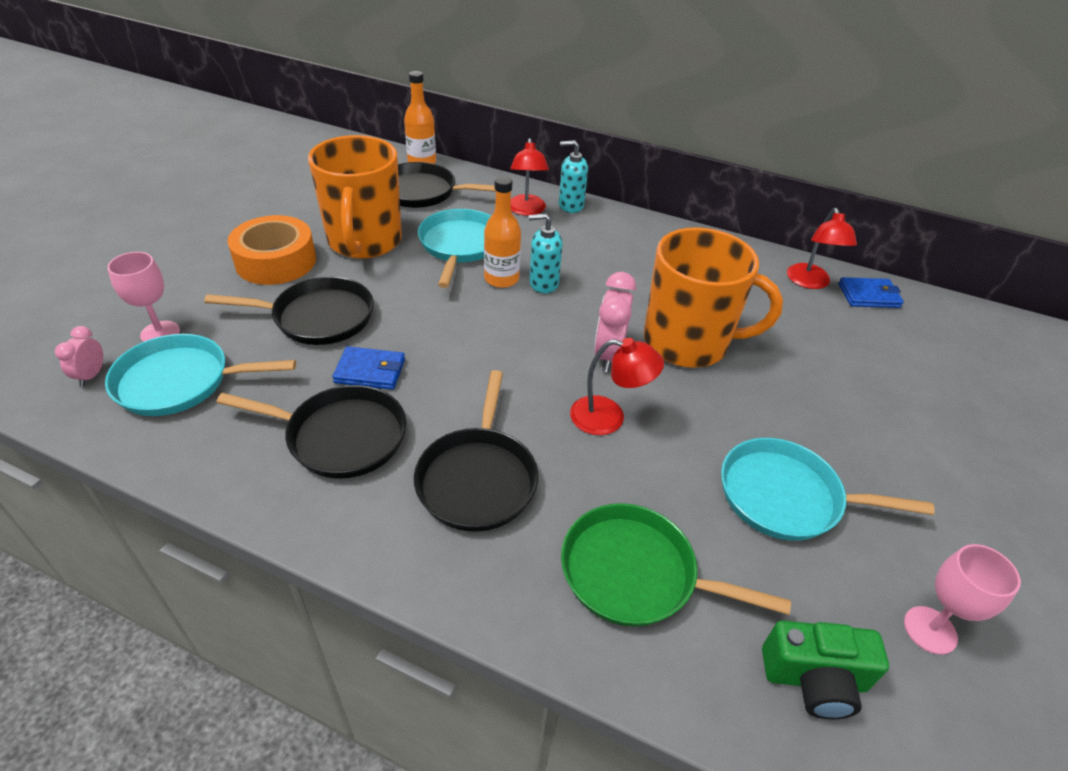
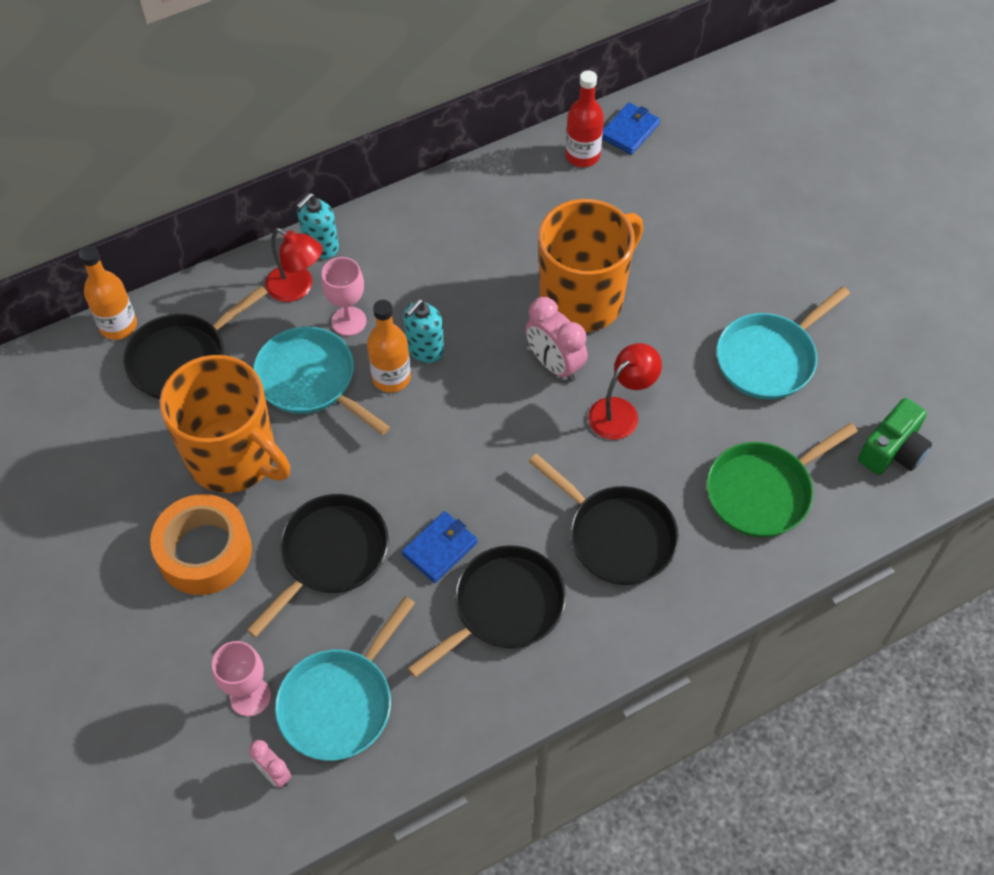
camera: 50 degrees left, 15 degrees up
(810, 282) = (582, 155): red lamp -> red bottle
(930, 630) = (906, 366): pink goblet -> pink goblet (349, 321)

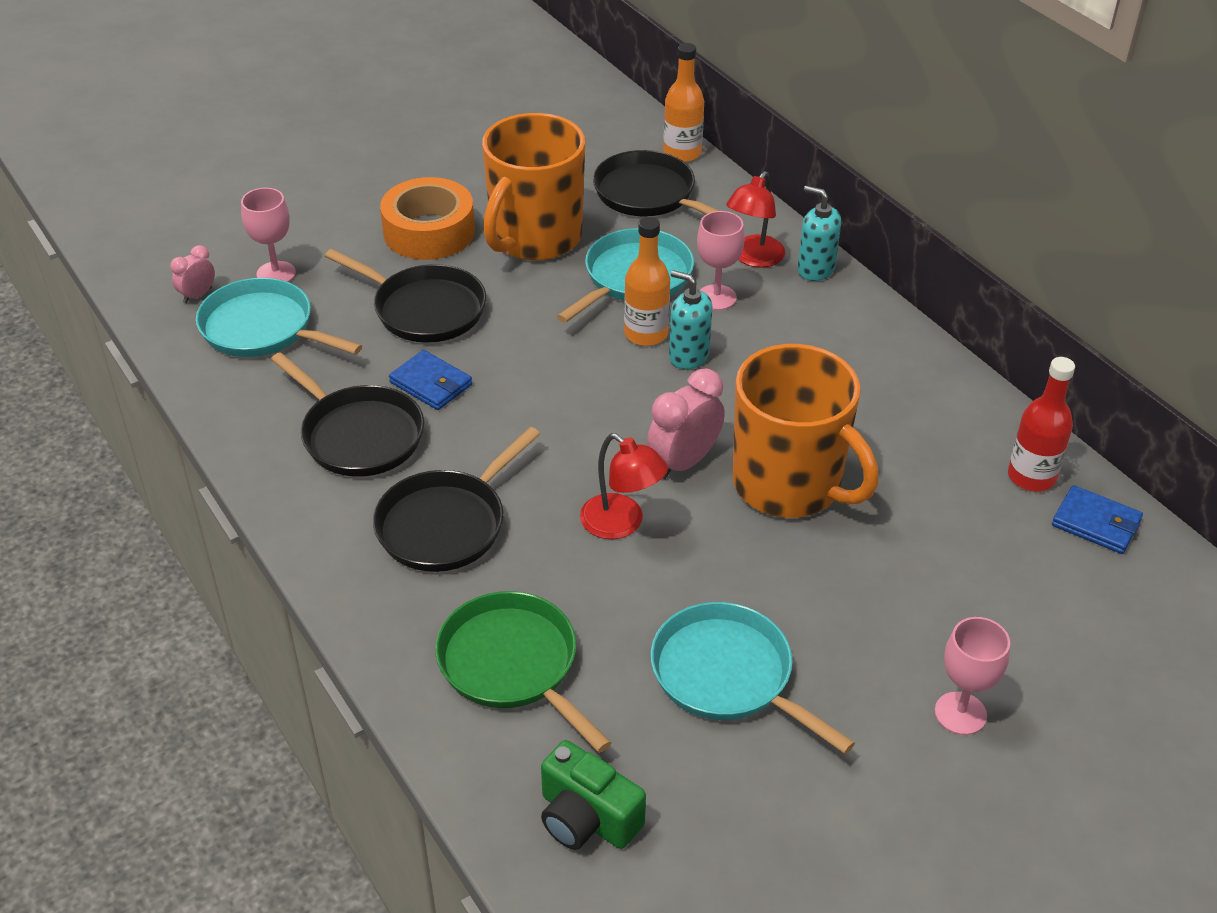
camera: 85 degrees right, 15 degrees down
(796, 235) = (960, 713): none -> pink goblet

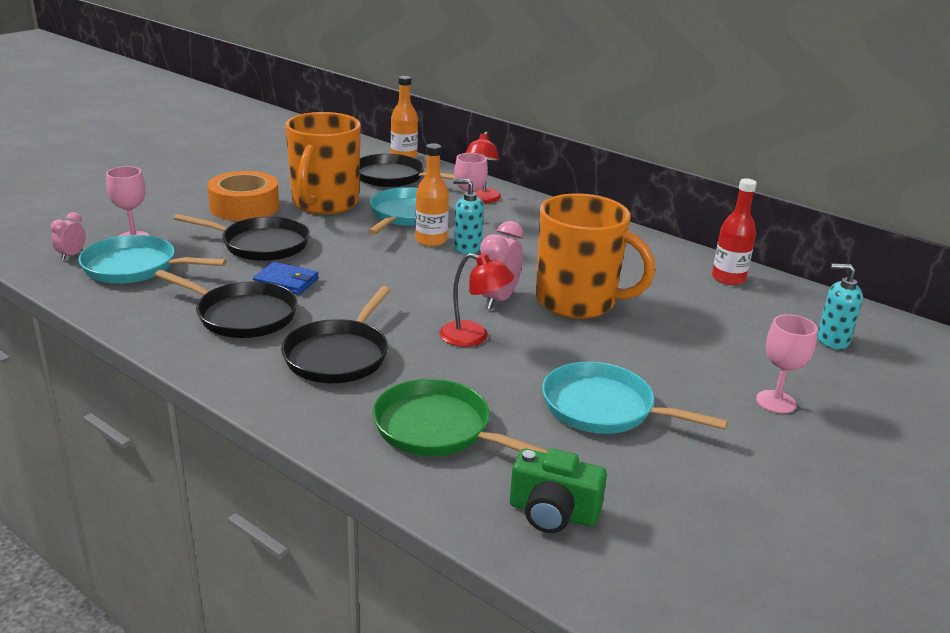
camera: 20 degrees left, 15 degrees down
(815, 269) = (525, 200): turquoise soap dispenser -> turquoise soap dispenser (832, 340)
(1096, 523) = (783, 295): blue wallet -> none

